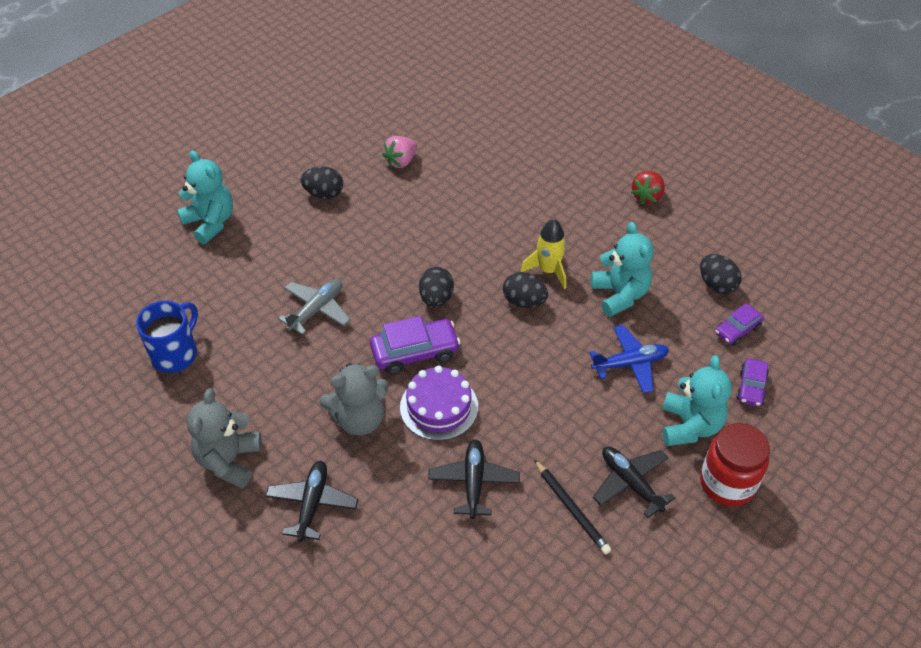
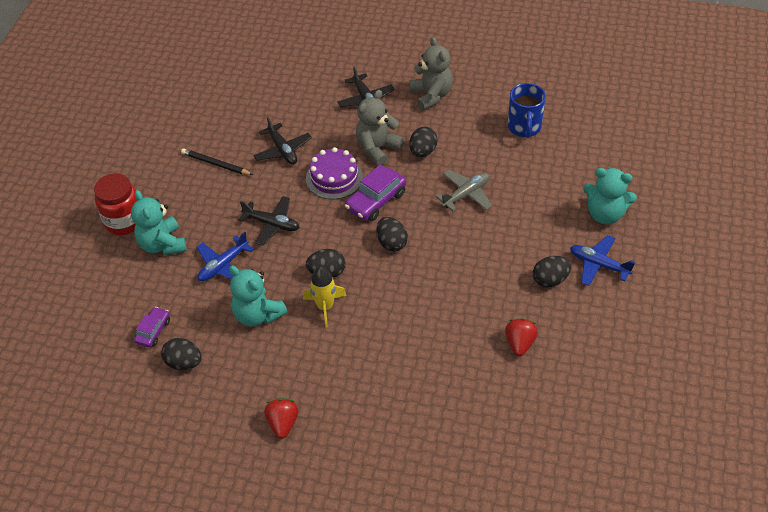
camera: 150 degrees right, 0 degrees up
(269, 185) = (599, 265): none -> blue plane
(313, 385) = (422, 151): none -> black egg
(316, 310) = (466, 194): grey plane -> grey plane turned 135 degrees counterclockwise
(401, 161) = (519, 343): pink strawberry -> red strawberry
(631, 483) = (186, 193): black plane -> black plane (272, 224)
(751, 387) = (128, 291): purple car -> none

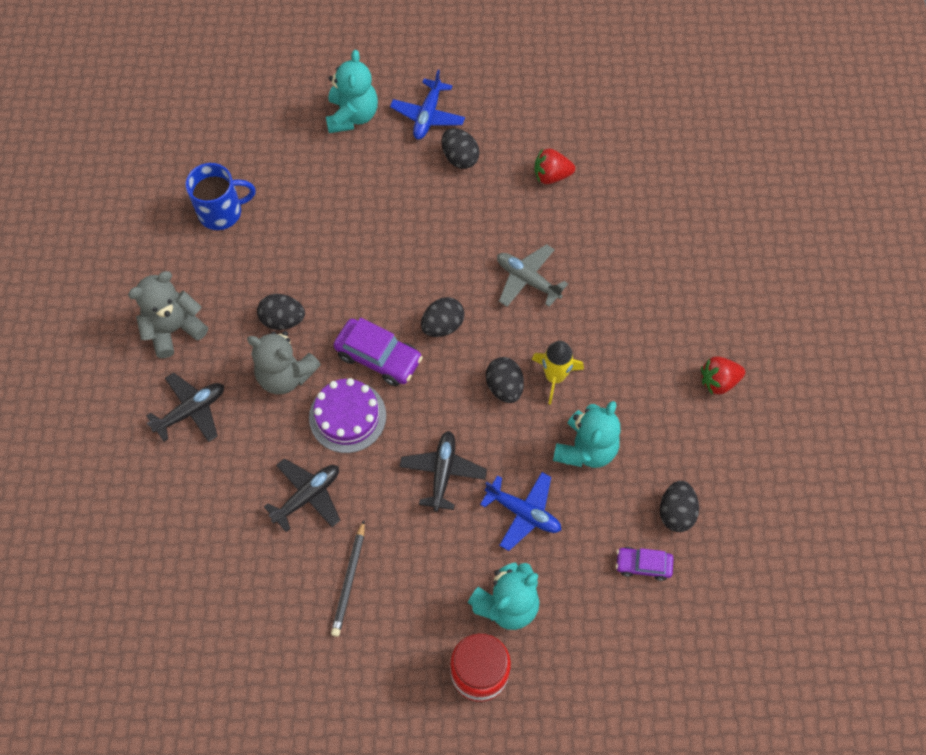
camera: 105 degrees left, 15 degrees up
(466, 194) = (348, 259): grey plane -> grey plane (527, 280)

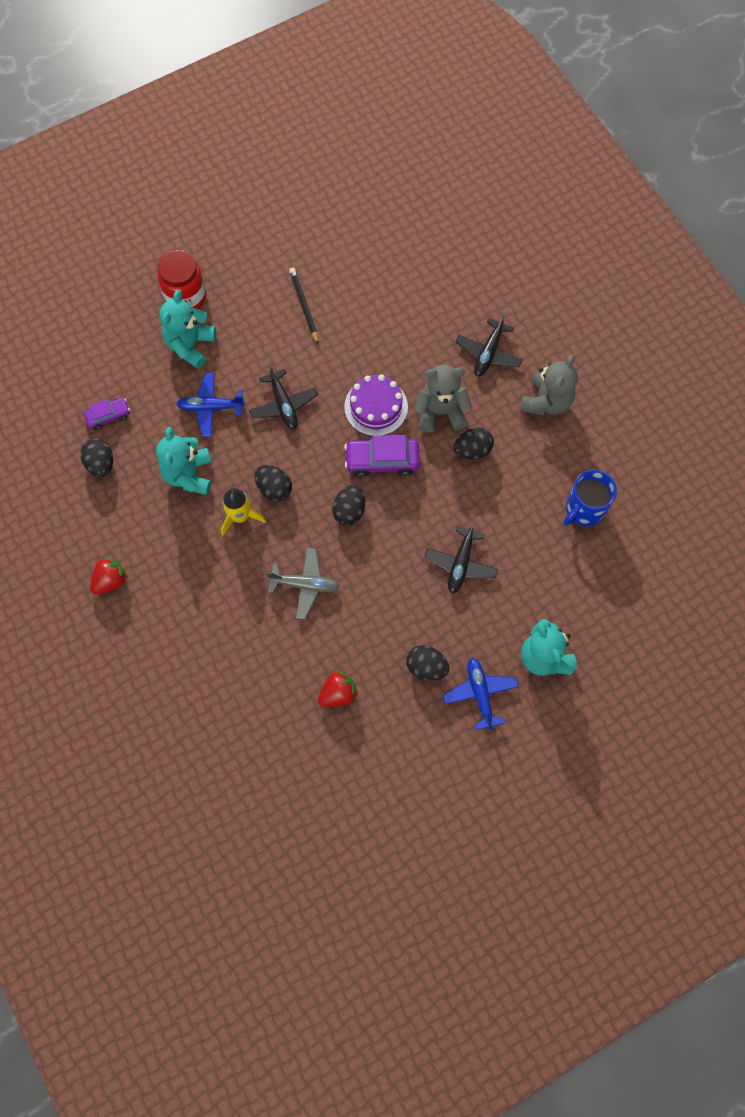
camera: 150 degrees right, 5 degrees up
(307, 496) = (367, 341): black plane -> black plane (460, 563)

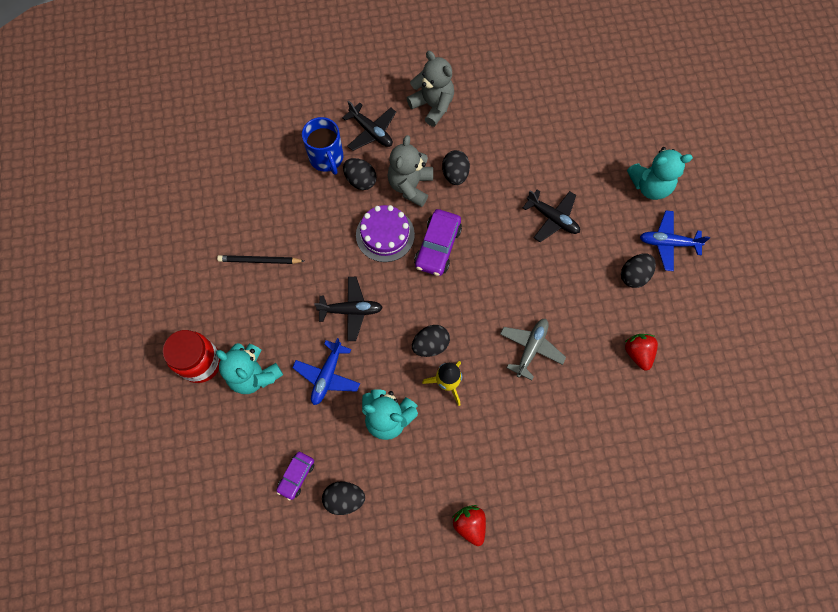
camera: 70 degrees left, 0 degrees up
(108, 416) = (296, 476): purple car -> purple car turned 150 degrees counterclockwise
(349, 511) = (475, 289): black egg -> black egg (360, 180)
(584, 509) = (536, 113): blue mug -> blue mug (327, 158)

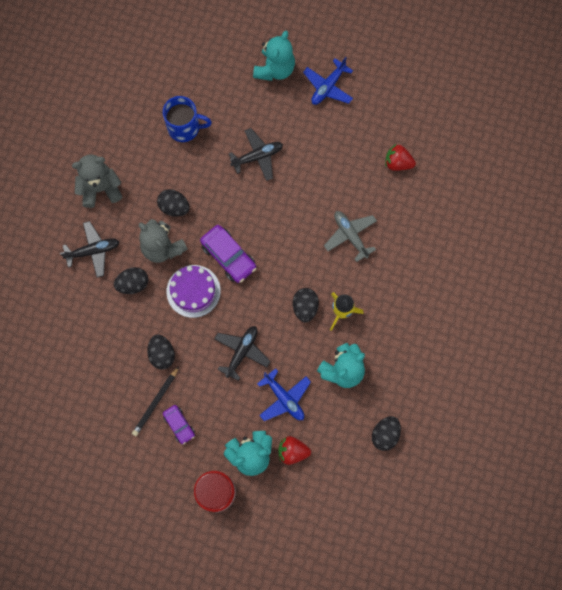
camera: 60 degrees left, 5 degrees up
(296, 476) = (348, 461): purple car -> purple car (179, 425)
(327, 158) = (95, 300): blue mug -> blue mug (185, 128)
(469, 524) = (452, 355): red strawberry -> red strawberry (292, 451)
(634, 275) = (338, 127): black egg -> black egg (162, 354)

